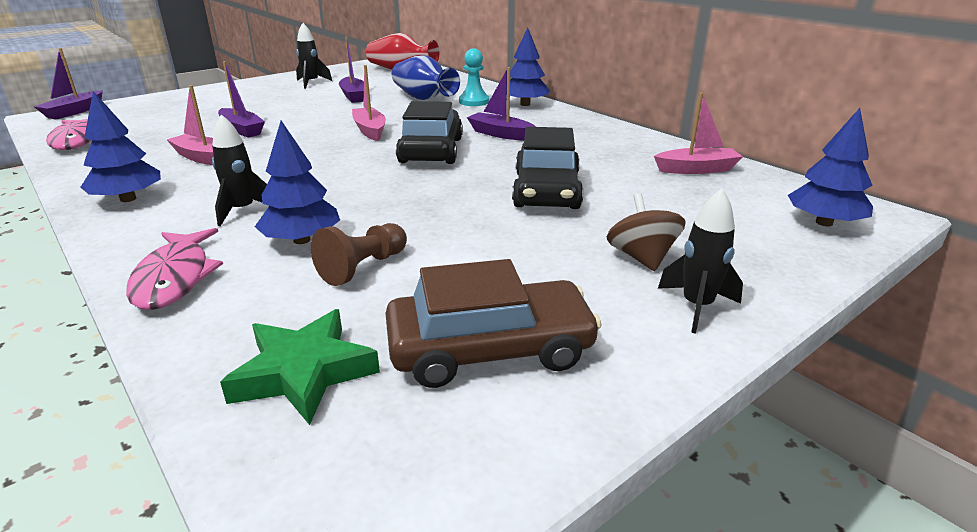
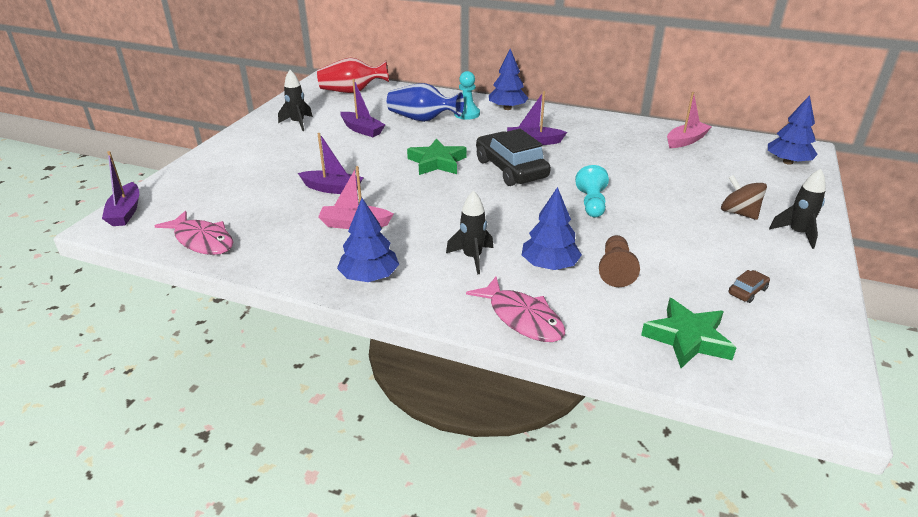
camera: 30 degrees left, 5 degrees up
(370, 130) = (437, 162): pink boat -> green star
(460, 199) = (591, 203): none -> turquoise pawn
(490, 349) = (747, 291): brown car -> brown car, size x0.41
(546, 190) = (630, 182): black car -> none

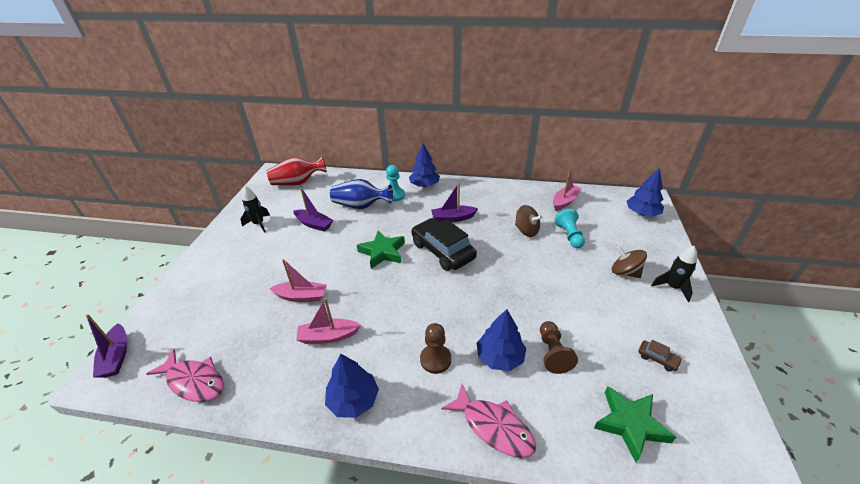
camera: 10 degrees left, 5 degrees up
(332, 189) = (301, 296): purple boat -> pink boat
(472, 257) = (435, 359): black rocket -> brown pawn
(591, 203) = (514, 280): turquoise pawn -> turquoise pawn (569, 235)
(624, 162) = (526, 231): none -> brown spinning top
(747, 291) = (657, 358): brown car -> brown car turned 90 degrees clockwise

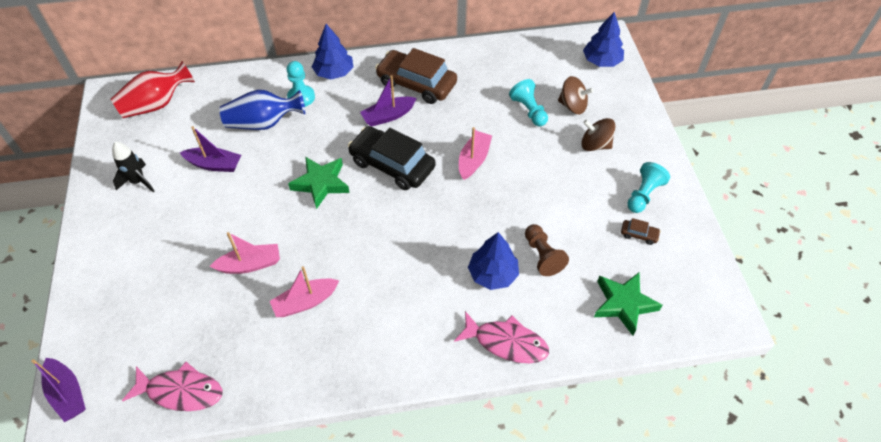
camera: 20 degrees left, 15 degrees up
(353, 400) = (363, 358): blue tree -> none
(435, 359) = (430, 295): brown pawn -> none
(482, 202) = (416, 84): none -> brown car
(526, 231) = (479, 114): brown spinning top -> brown spinning top (572, 106)
(564, 201) = (513, 62): pink boat -> pink boat (473, 160)
(667, 323) = (643, 195): none -> turquoise pawn
(672, 287) = (644, 152): black rocket -> none

